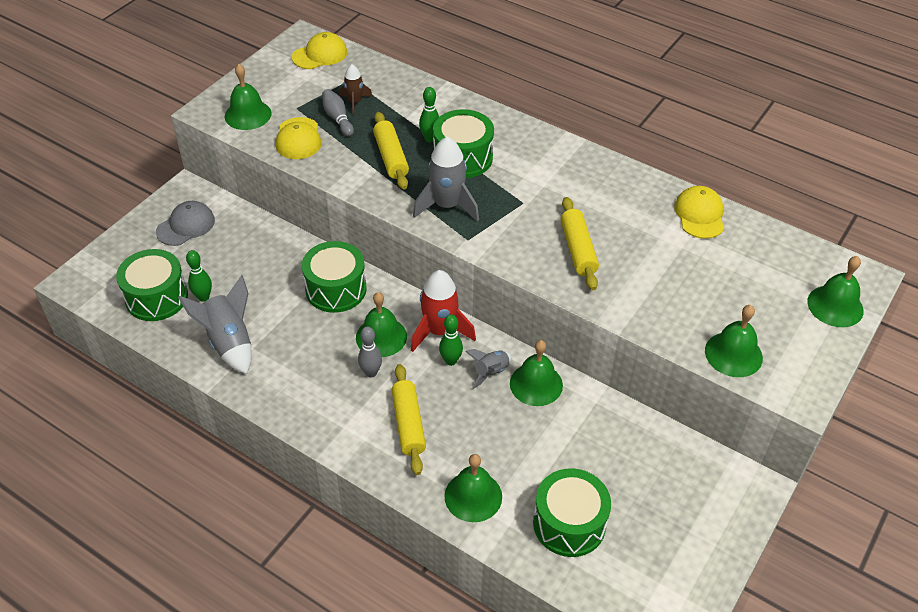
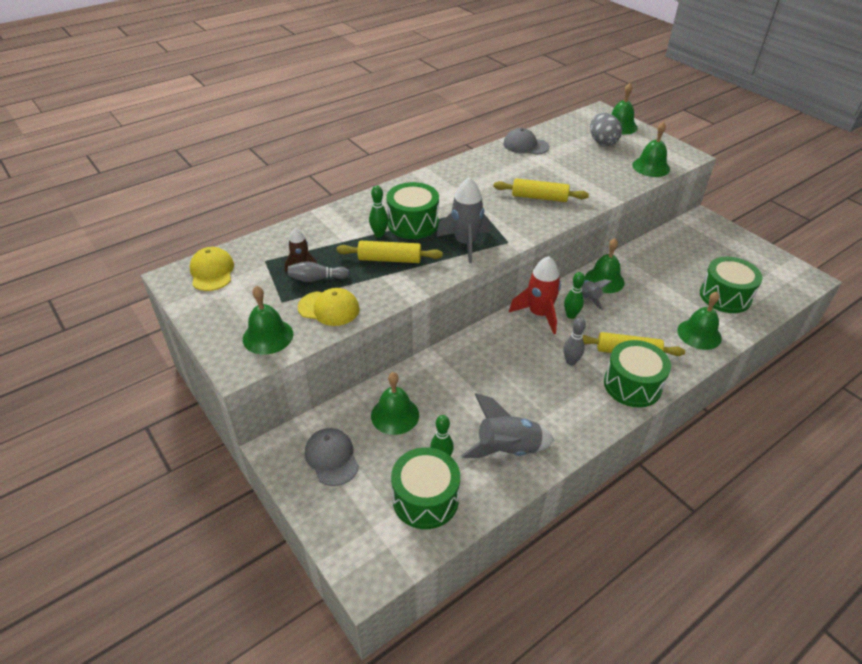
camera: 70 degrees left, 5 degrees down
(336, 289) = (470, 363): green drum -> green drum (632, 385)
(381, 337) = (534, 347): green bell -> green bell (395, 415)
(699, 215) = (525, 145): yellow cap -> grey cap
(768, 292) = (602, 142): none -> grey egg

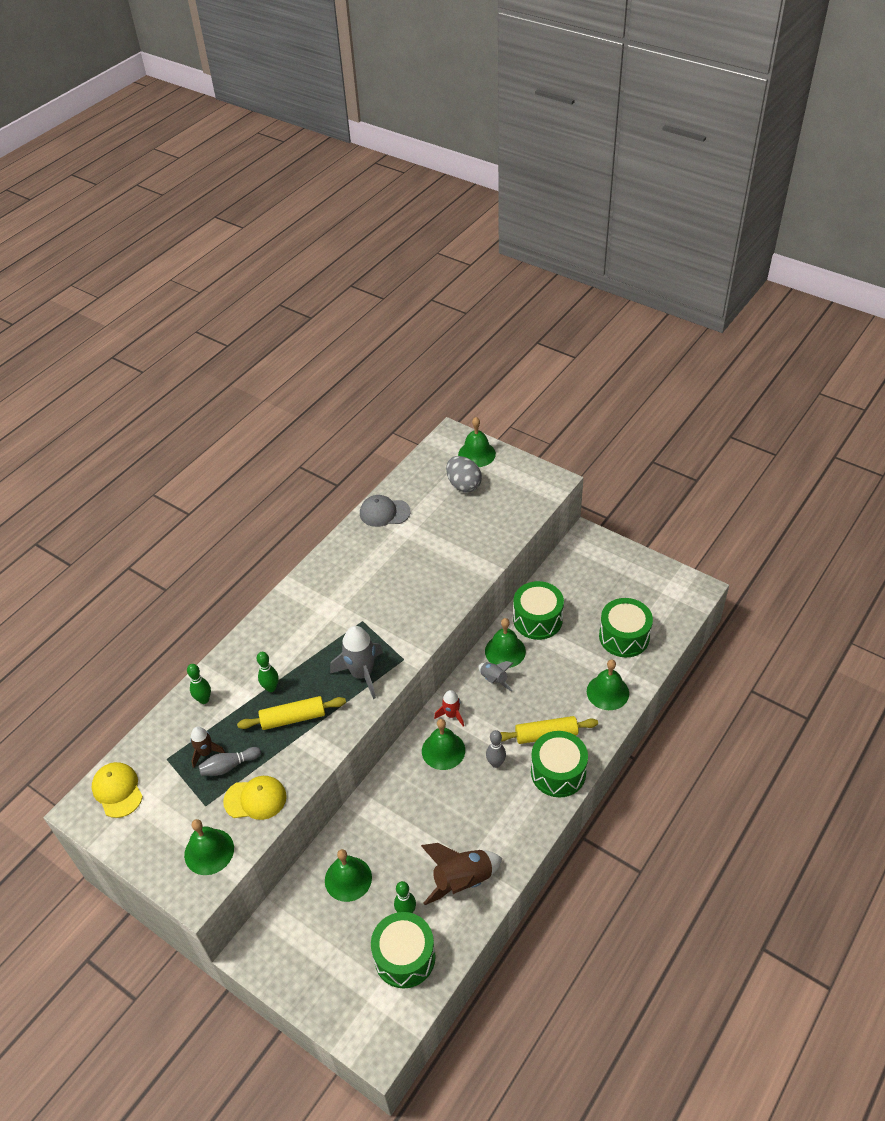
camera: 15 degrees left, 5 degrees up
(332, 458) = (305, 944): grey cap -> none
(413, 223) = (300, 662): green drum -> green drum (537, 619)
(507, 449) = (462, 880): grey rocket -> brown rocket
(539, 197) = (418, 587): yellow rolling pin -> none
(539, 314) = (451, 715): red rocket -> red rocket, size x0.57
(571, 315) = (483, 707): green bowling pin -> green bowling pin (204, 700)
(651, 167) = (520, 509): green bell -> green bell (443, 750)

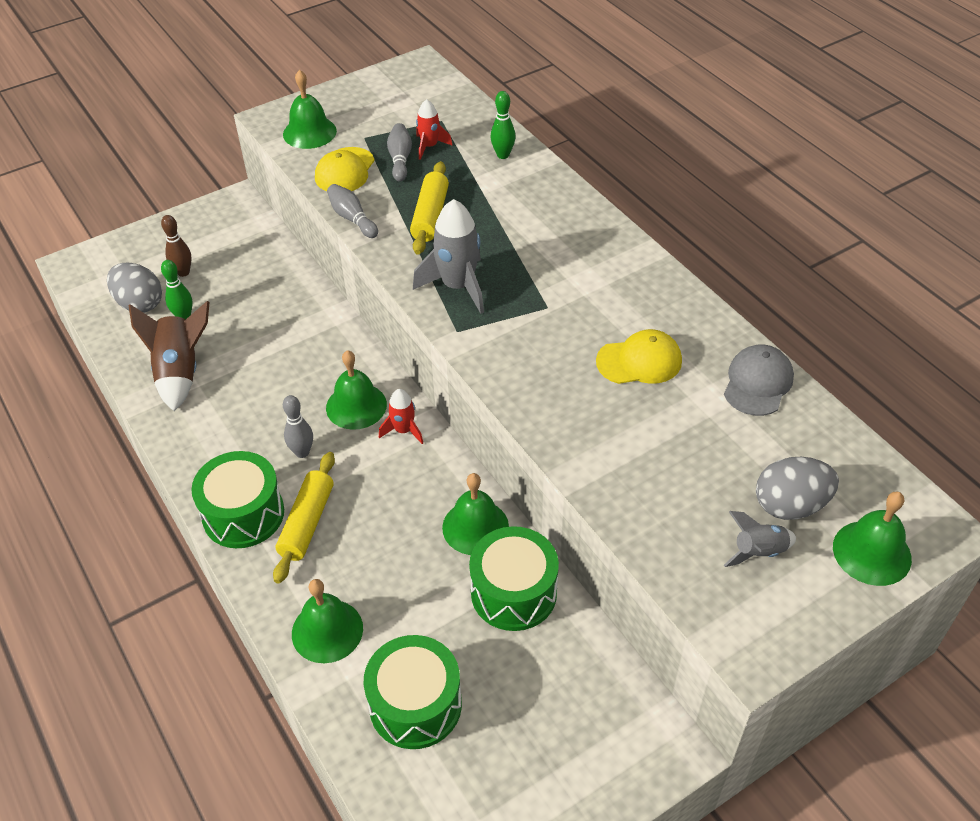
camera: 110 degrees right, 0 degrees up
(117, 790) = (425, 87): yellow cap -> yellow cap (639, 361)
(206, 752) = (429, 146): brown rocket -> red rocket
(271, 688) = (486, 207): green bowling pin -> none
(313, 767) = (352, 218): none -> grey bowling pin
(348, 878) = (255, 283): green bell -> none
(355, 944) = (183, 272): none -> brown bowling pin
(404, 957) = (139, 304): green drum -> grey egg
(494, 680) = (432, 495): grey rocket -> grey rocket (758, 552)

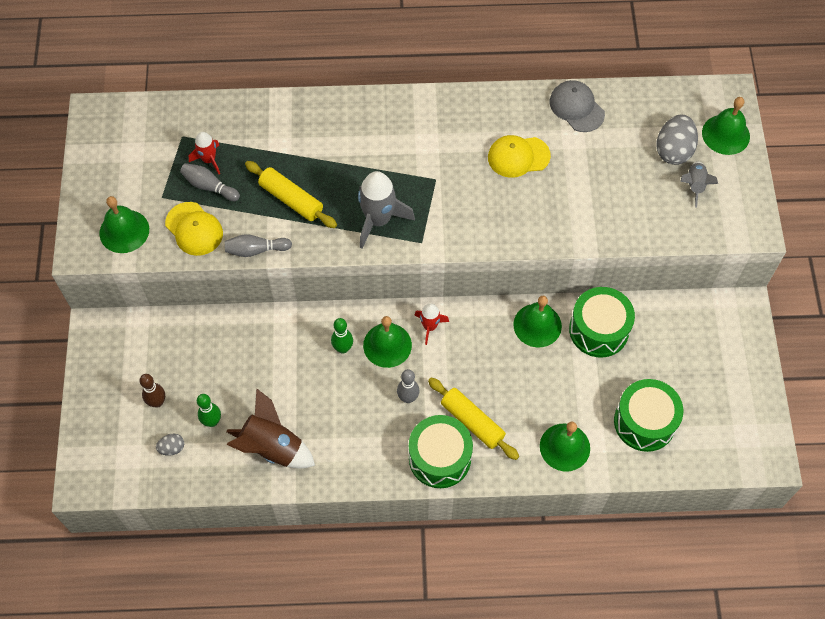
camera: 60 degrees left, 15 degrees up
(139, 304) = (172, 448): grey egg -> grey egg, size x0.51
(503, 155) = (257, 119): green bowling pin -> green bowling pin (343, 348)
(639, 361) = (518, 157): yellow cap -> yellow cap turned 120 degrees counterclockwise

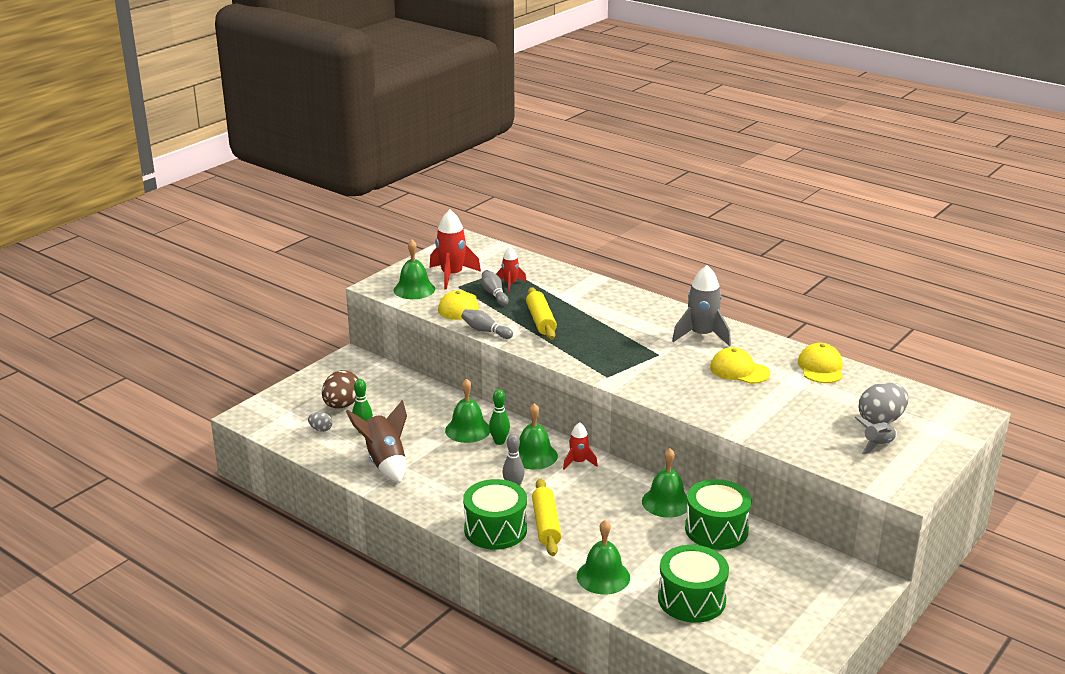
camera: 40 degrees right, 35 degrees down
(139, 183) = (452, 275): none -> red rocket
(157, 402) = (342, 405): brown bowling pin -> brown egg
(378, 220) = (589, 354): grey rocket -> grey rocket (701, 335)
(576, 107) = (820, 367): grey cap -> yellow cap
(725, 134) = (942, 432): green bell -> green bell (467, 430)

